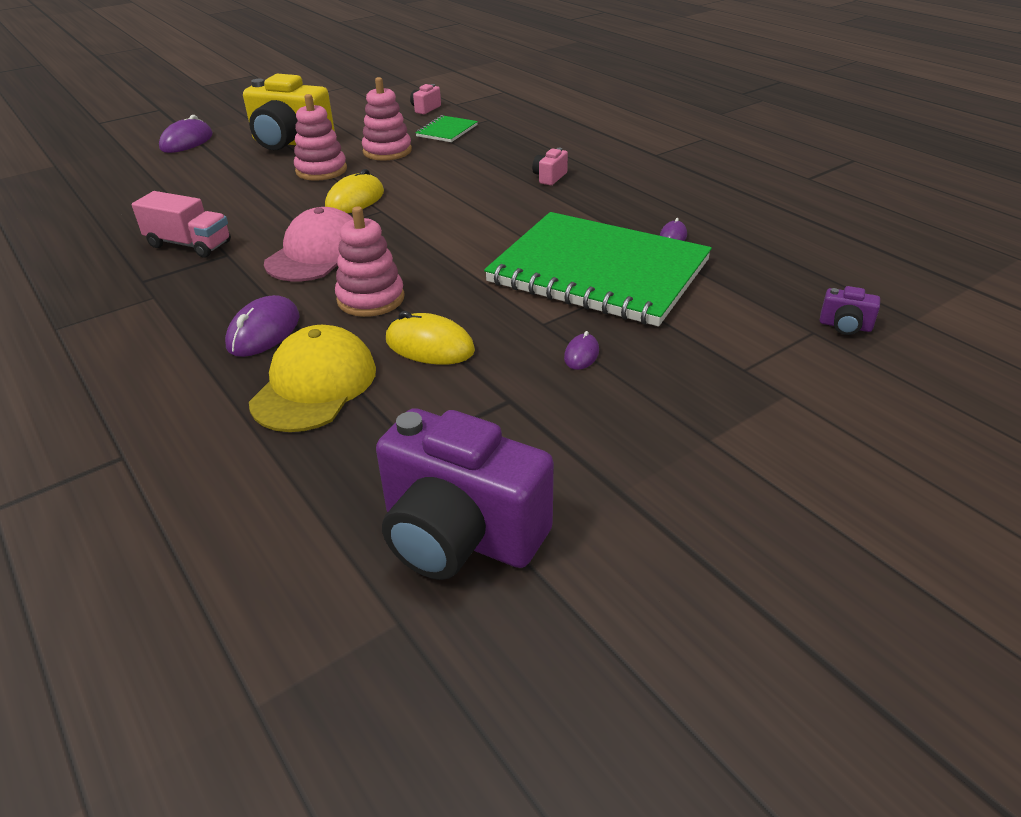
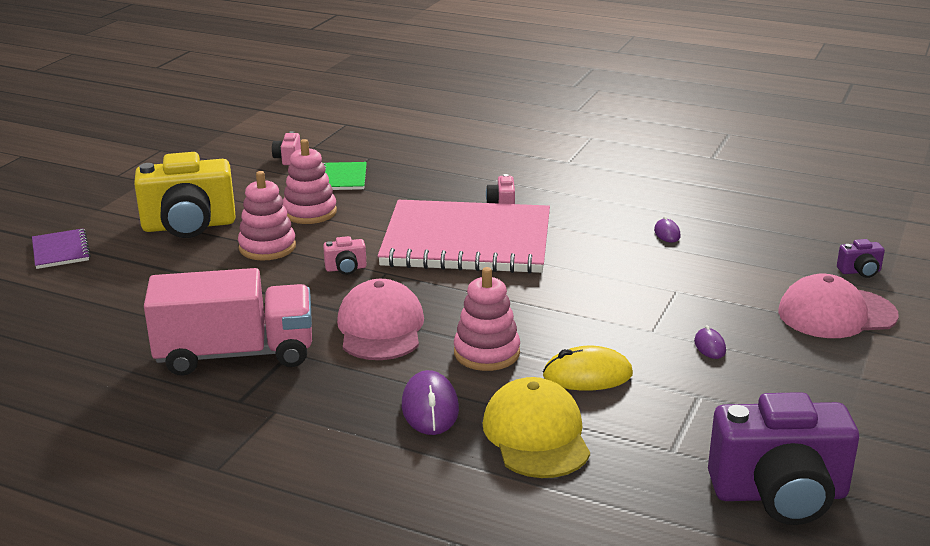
camera: 30 degrees left, 10 degrees down
(187, 142) = (60, 251): purple mouse -> purple notebook
(189, 244) = (235, 354): pink truck -> pink truck, size x1.64
(355, 200) = (346, 268): yellow mouse -> pink camera
(479, 201) = (467, 241): none -> pink notebook
(598, 272) = (644, 278): green notebook -> none
(762, 362) = (836, 314): none -> pink cap

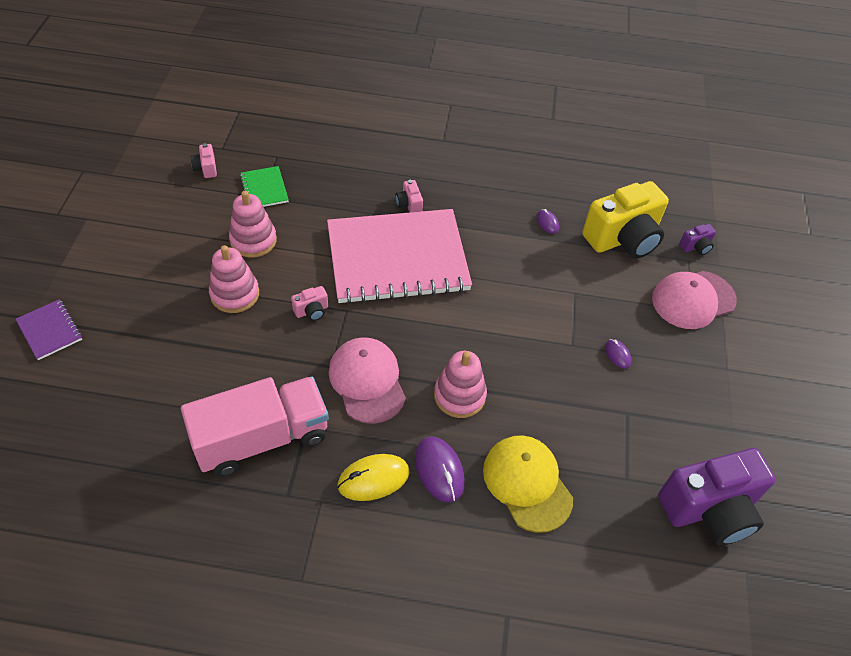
camera: 20 degrees left, 25 degrees up
(189, 226) = (154, 276): yellow camera -> yellow camera (623, 239)
(587, 375) = (542, 406): yellow mouse -> yellow mouse (373, 479)

